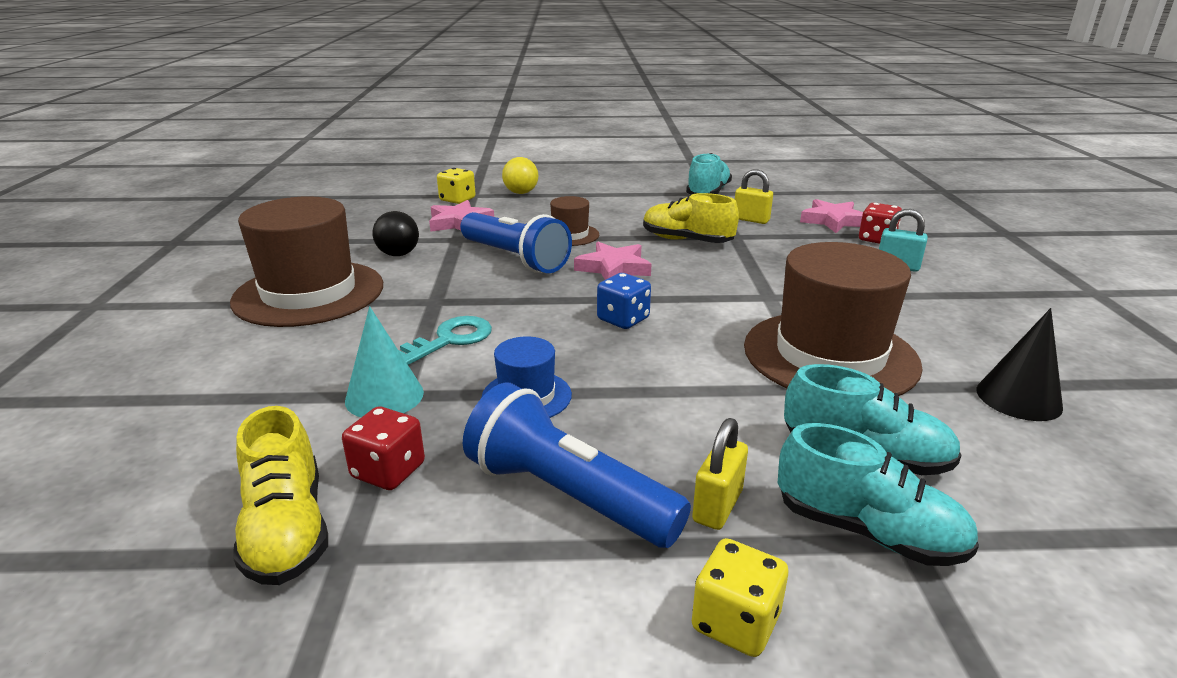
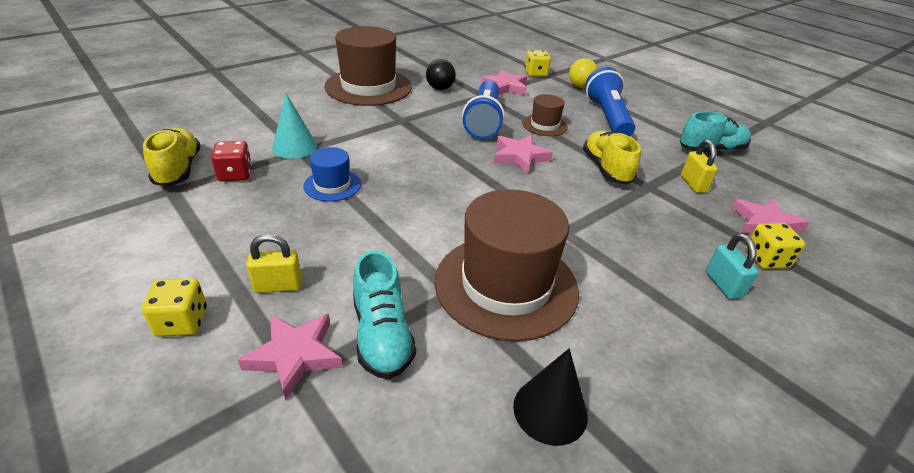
camera: 50 degrees right, 10 degrees up
(287, 529) = (178, 169): yellow shoe -> yellow shoe turned 135 degrees clockwise
(450, 340) = (365, 141): turquoise key -> none
(567, 495) = (252, 231): blue flashlight -> blue flashlight (607, 117)
(623, 319) = (454, 184): blue dice -> none
(867, 531) = (294, 356): turquoise shoe -> pink star
(876, 239) = (766, 259): red dice -> yellow dice

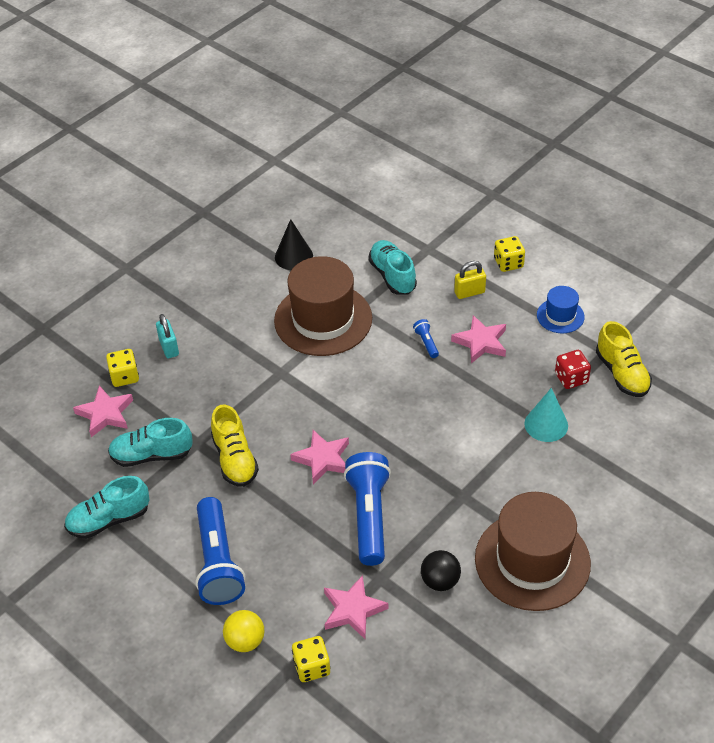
camera: 175 degrees right, 10 degrees up
(294, 356) = (435, 258): pink star -> pink star (481, 342)
(332, 185) = (483, 383): blue hat -> blue hat (560, 316)
(375, 233) = (426, 343): none -> blue flashlight
(544, 125) = (297, 525): brown hat -> none
(693, 184) = (151, 455): yellow padlock -> turquoise shoe

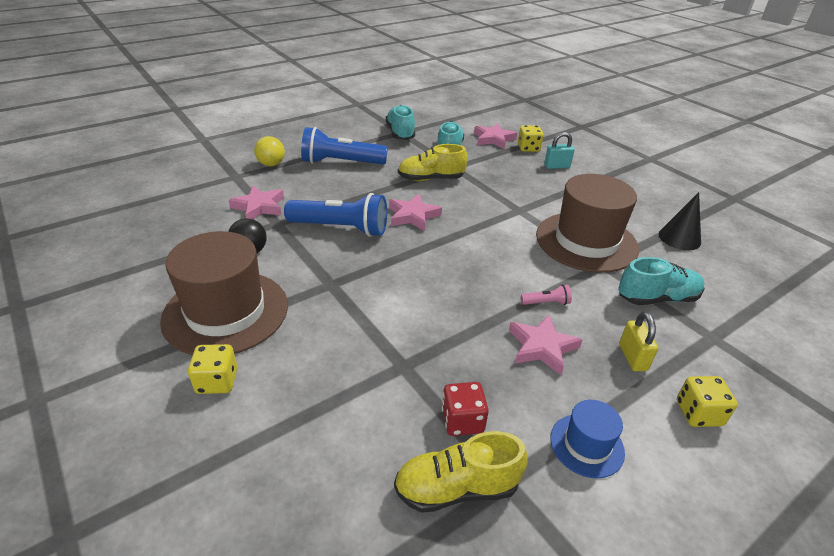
camera: 100 degrees right, 10 degrees down
(312, 667) = (229, 184): yellow dice -> yellow dice (217, 381)
(426, 343) = (546, 302): blue flashlight -> pink flashlight
(546, 424) = (394, 372): turquoise cone -> none

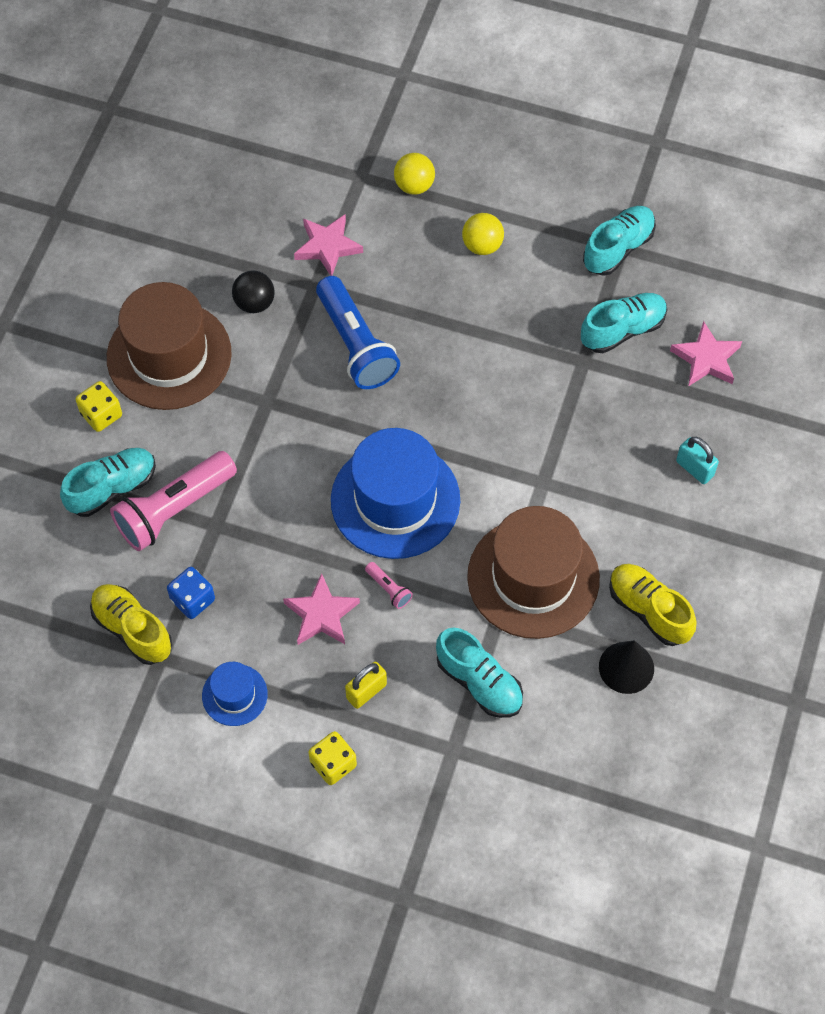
camera: 55 degrees right, 25 degrees up
(294, 415) = (112, 488): none -> turquoise shoe
(341, 163) = (482, 245): blue flashlight -> yellow ball
(361, 384) = (174, 509): none -> pink flashlight
(413, 216) = (436, 390): pink star -> none
(431, 179) = (531, 357): yellow shoe -> yellow shoe (649, 610)
(462, 421) = (193, 600): red dice -> blue dice
(475, 266) = (395, 500): none -> blue hat
(528, 148) = (718, 412): yellow dice -> none

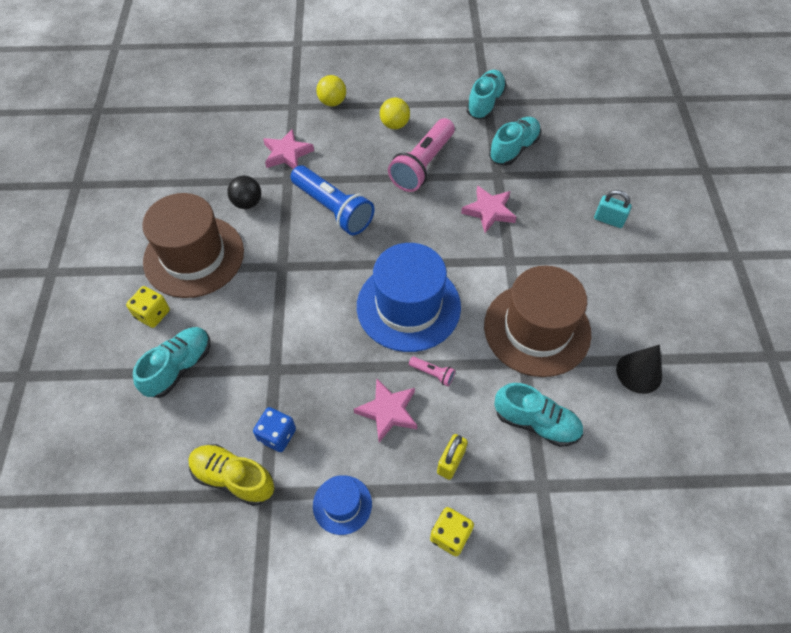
camera: 20 degrees left, 5 degrees down
(174, 509) = (236, 368): pink flashlight -> pink flashlight (422, 165)
(649, 610) = (632, 325): yellow shoe -> none
(706, 359) = (577, 151): pink star -> pink star (489, 211)

